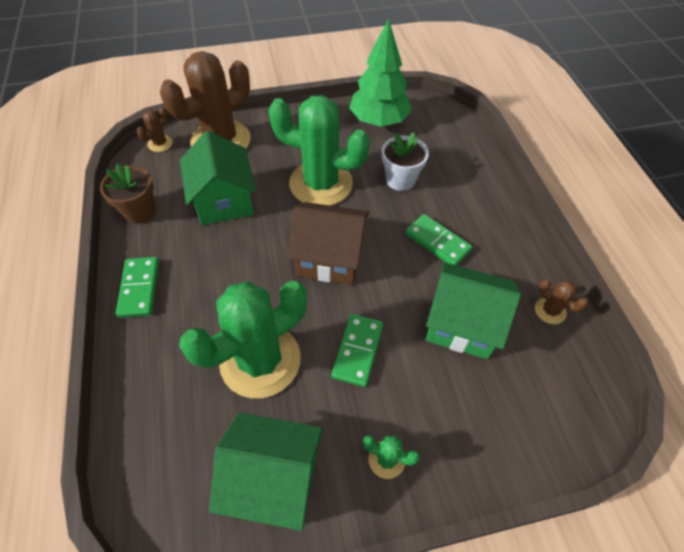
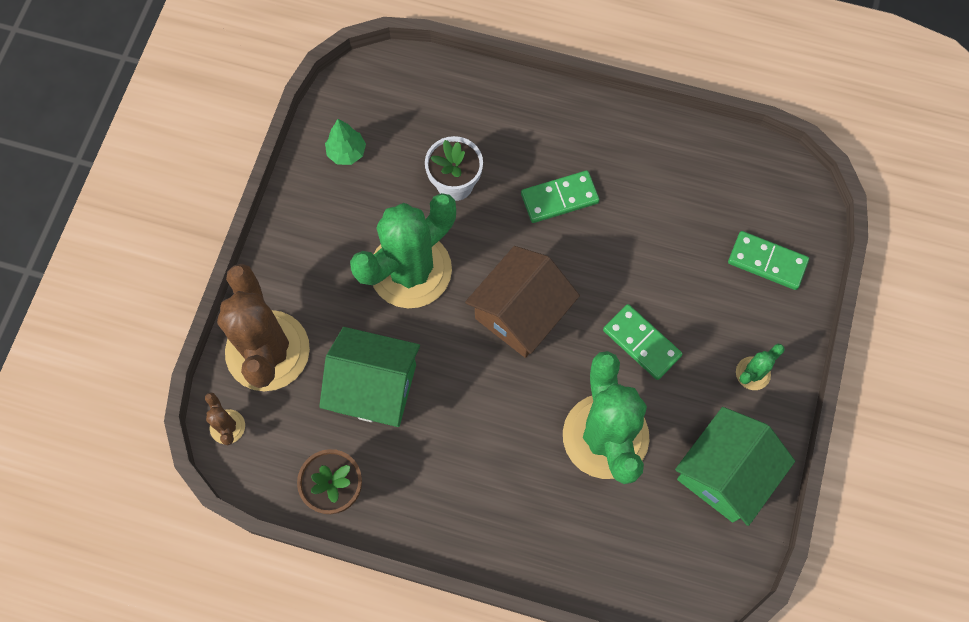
camera: 60 degrees left, 15 degrees up
(139, 288) = (453, 525): green domino -> green domino (767, 262)
(379, 121) = (347, 152): green tree -> green tree, size x0.48
(462, 324) = (662, 235): green house -> none
(550, 311) = (689, 150): brown cactus -> none

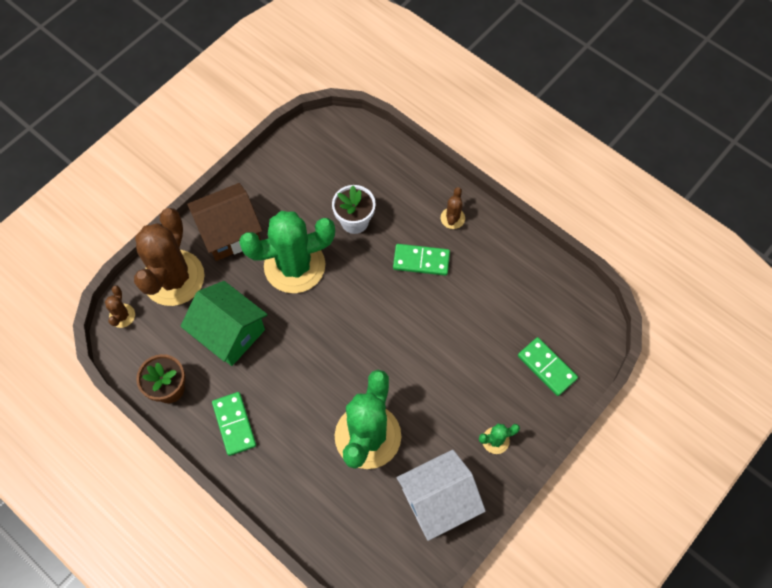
camera: 25 degrees right, 5 degrees down
(347, 152) = (293, 171): green tree -> none
(521, 313) = (353, 327): brown house -> brown house (230, 232)
(570, 130) = (452, 218): none -> brown cactus
(641, 343) = (426, 384): green domino -> green domino (234, 424)
(724, 473) = (438, 501): green house -> white house

